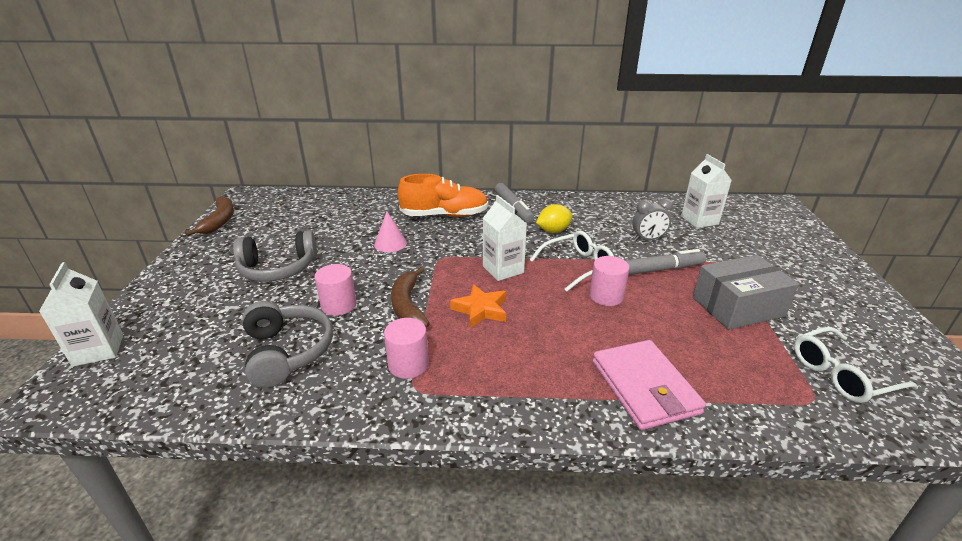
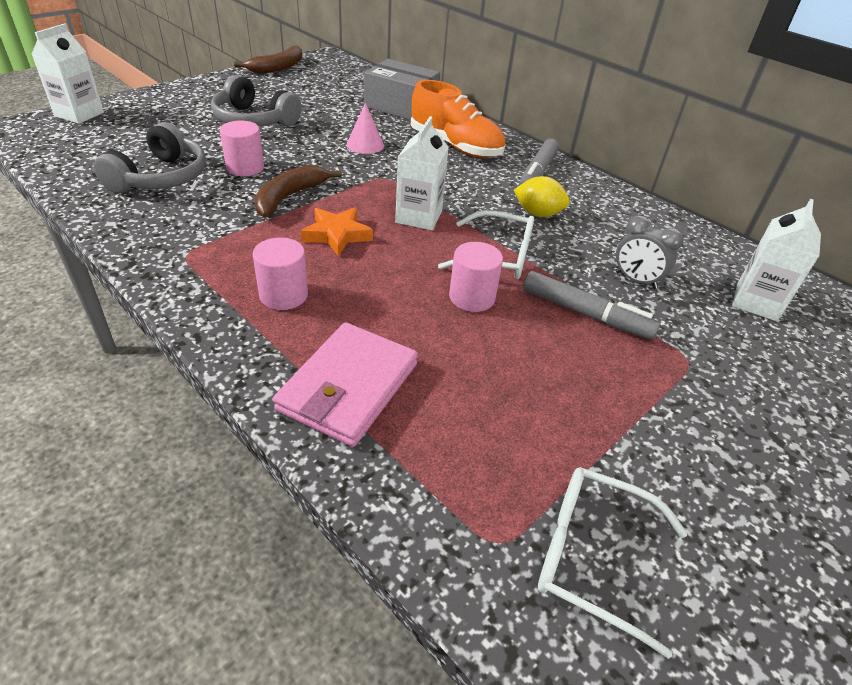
camera: 40 degrees right, 10 degrees up
(408, 364) = (212, 236): pink cylinder -> pink cylinder (283, 295)
(737, 307) = (606, 405): grey box -> grey box (401, 106)

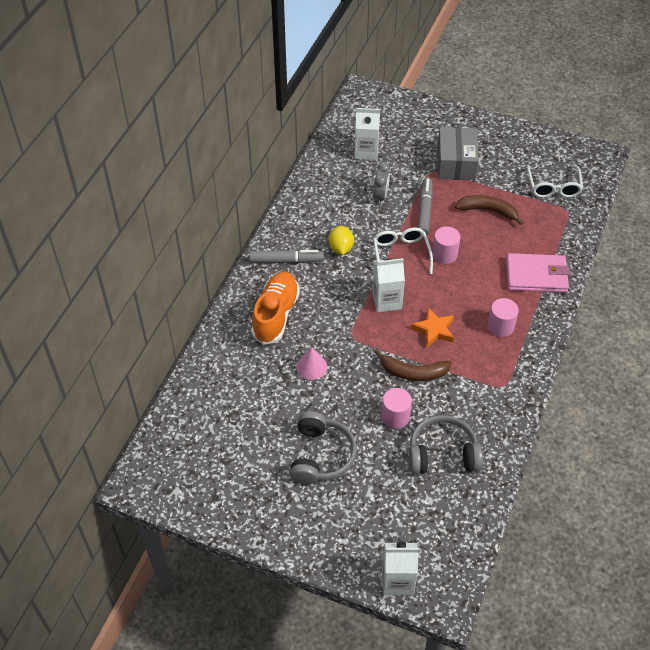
camera: 110 degrees left, 10 degrees up
(277, 68) = (196, 506): brown banana -> brown banana (488, 211)
(401, 106) = (225, 374): grey box -> grey box (456, 163)

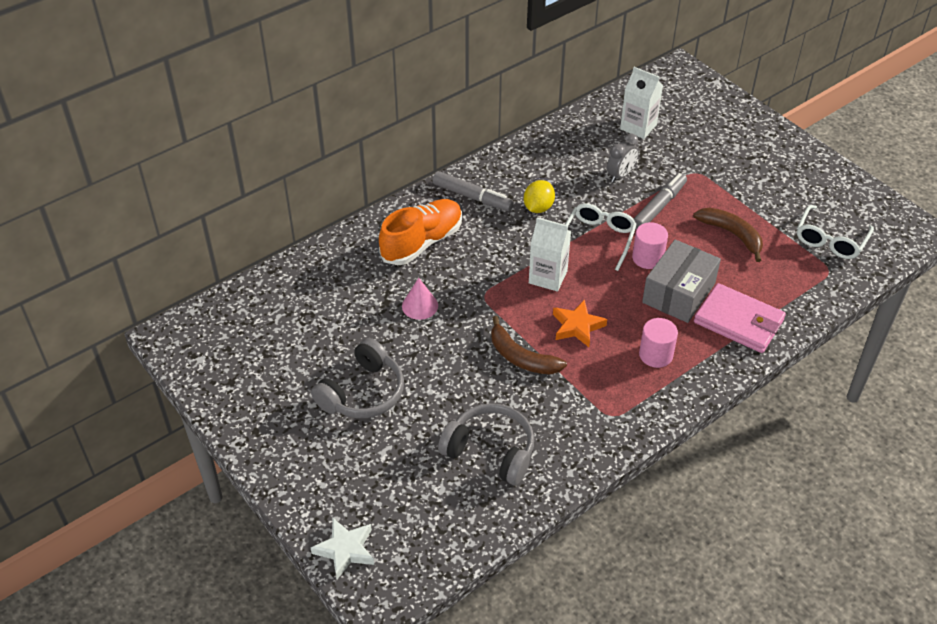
camera: 30 degrees right, 5 degrees down
(395, 416) = (469, 391): pink cylinder -> none
(397, 580) = (345, 550): white carton -> white star
(456, 163) = (731, 174): grey box -> grey box (678, 293)

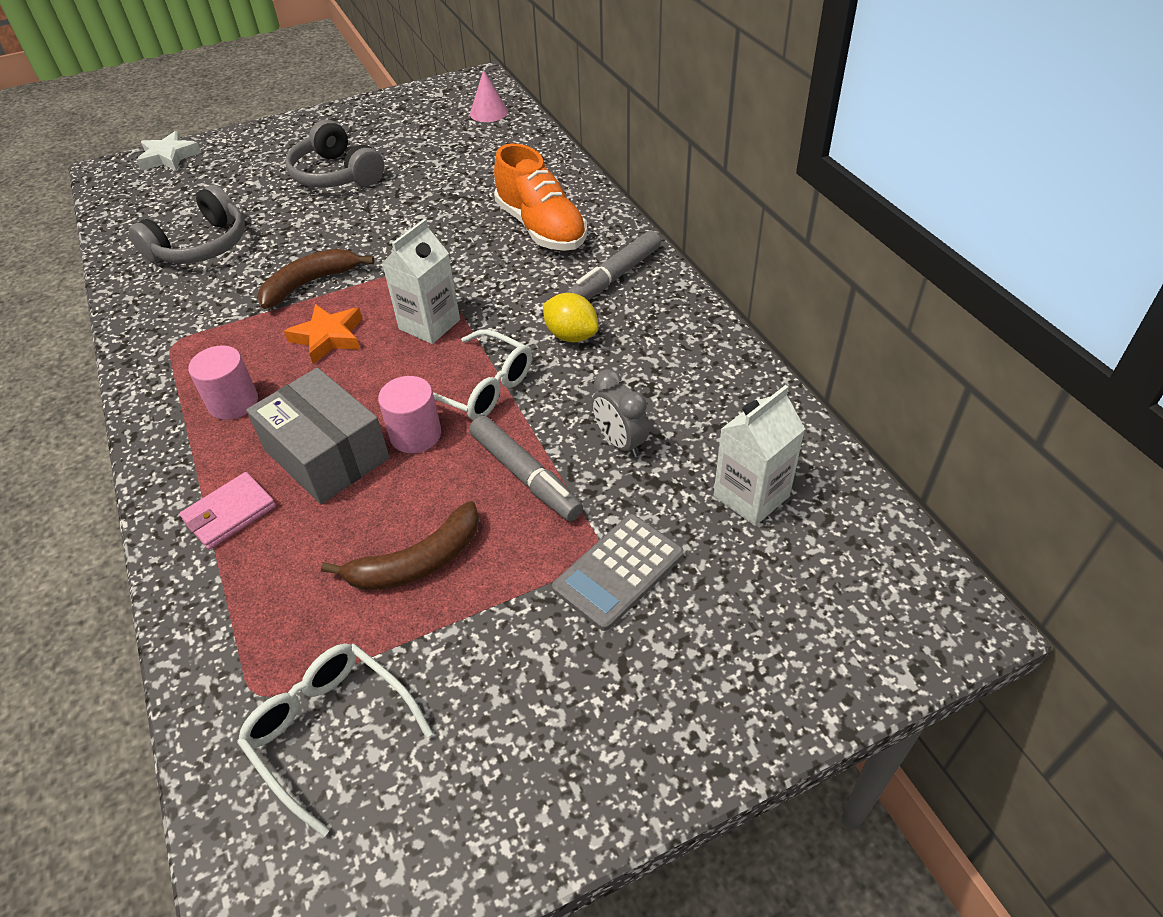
camera: 105 degrees right, 0 degrees up
(420, 306) = (436, 218): pink cone -> pink cone (488, 112)
(703, 164) = (618, 572): none -> grey calculator
(738, 321) = (229, 513): pink wallet -> pink wallet, size x0.60

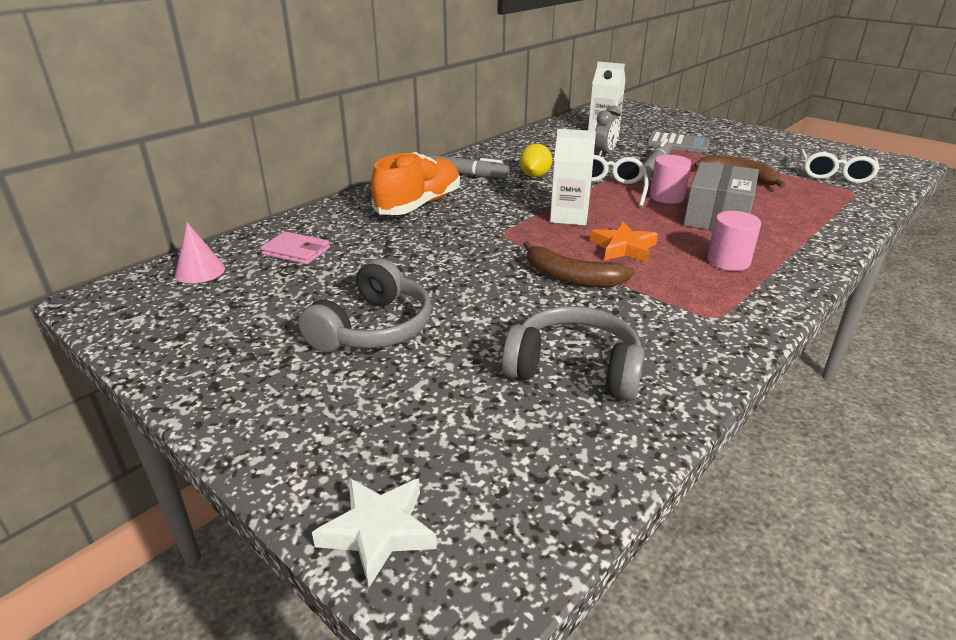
camera: 115 degrees left, 15 degrees down
(229, 513) = (797, 230): pink wallet -> pink wallet (296, 251)

